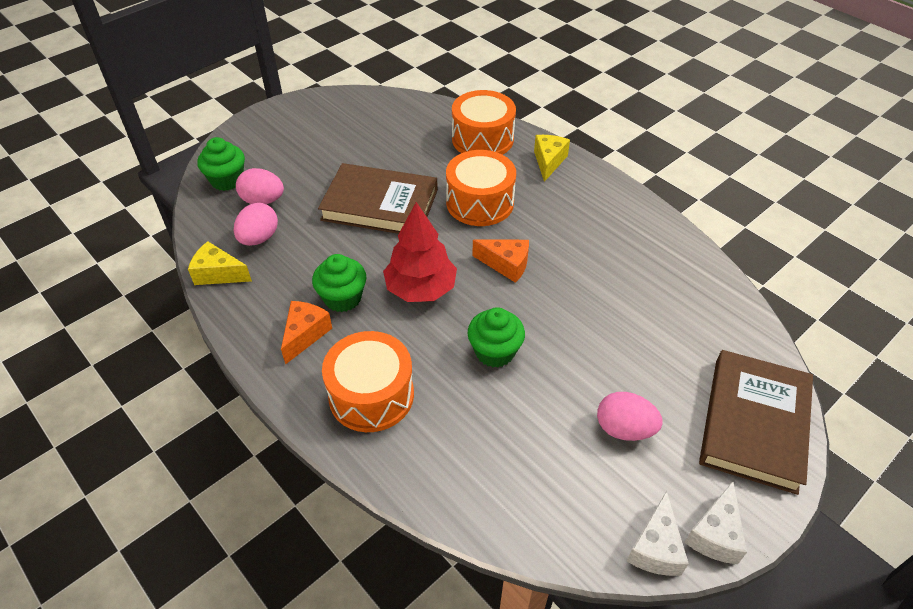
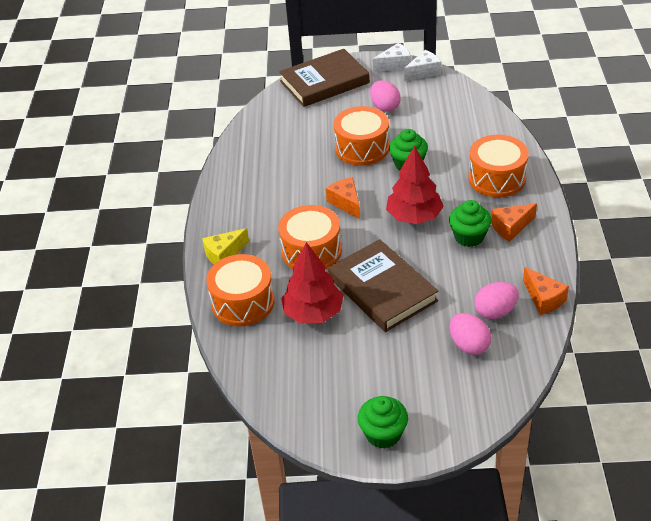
camera: 135 degrees left, 5 degrees down
(218, 274) = (544, 299): yellow cheese -> orange cheese
(227, 180) = (485, 385): green cupcake -> green cupcake (383, 434)
(418, 160) = (313, 313): none -> red tree
(572, 342) = (362, 148): none -> orange drum

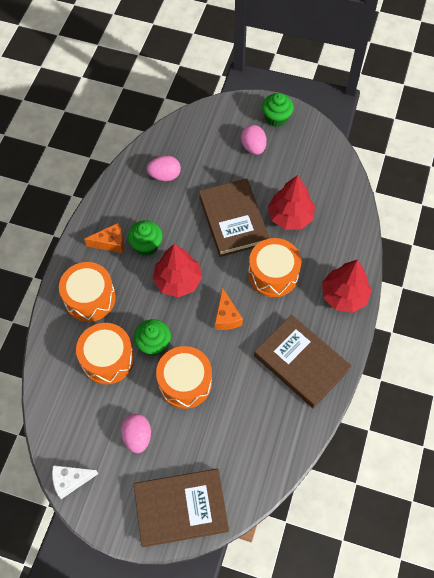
camera: 165 degrees left, 20 degrees up
(224, 254) = (344, 296): yellow cheese -> red tree
(243, 302) = (339, 243): orange drum -> orange drum (107, 359)
(254, 190) = (301, 363): none -> brown book
(395, 65) = (94, 509): white cheese -> none
(469, 345) = (195, 157): pink egg -> pink egg (253, 147)
(544, 299) = (126, 174): orange cheese -> none

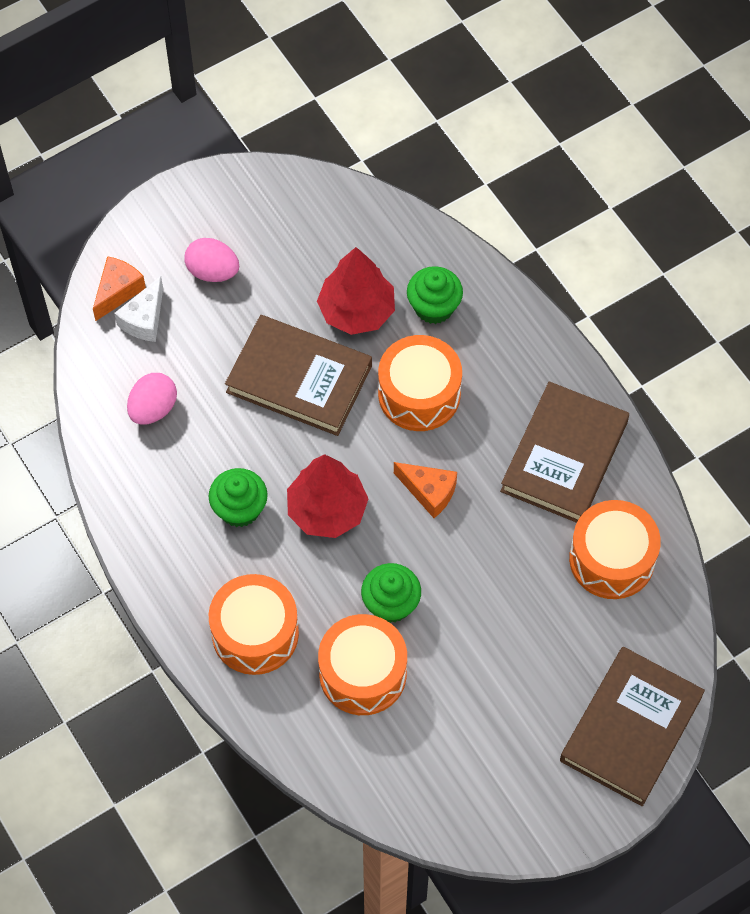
camera: 50 degrees left, 0 degrees up
(71, 481) = (490, 831): white cheese -> white cheese (144, 319)
(110, 243) = (195, 550): orange cheese -> orange cheese (118, 291)
(137, 436) = (499, 713): pink egg -> none
(185, 382) = (475, 606): orange drum -> orange drum (611, 559)
(276, 118) = (194, 210): green cupcake -> green cupcake (434, 307)
(301, 363) = (564, 456): brown book -> brown book turned 60 degrees counterclockwise
(344, 296) = (520, 339): red tree -> none

